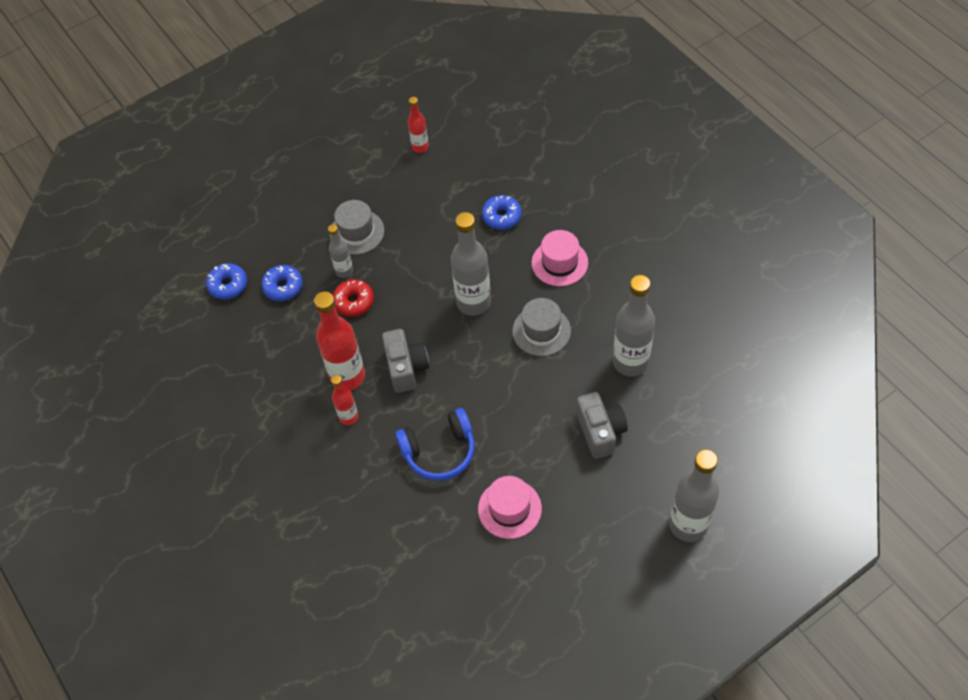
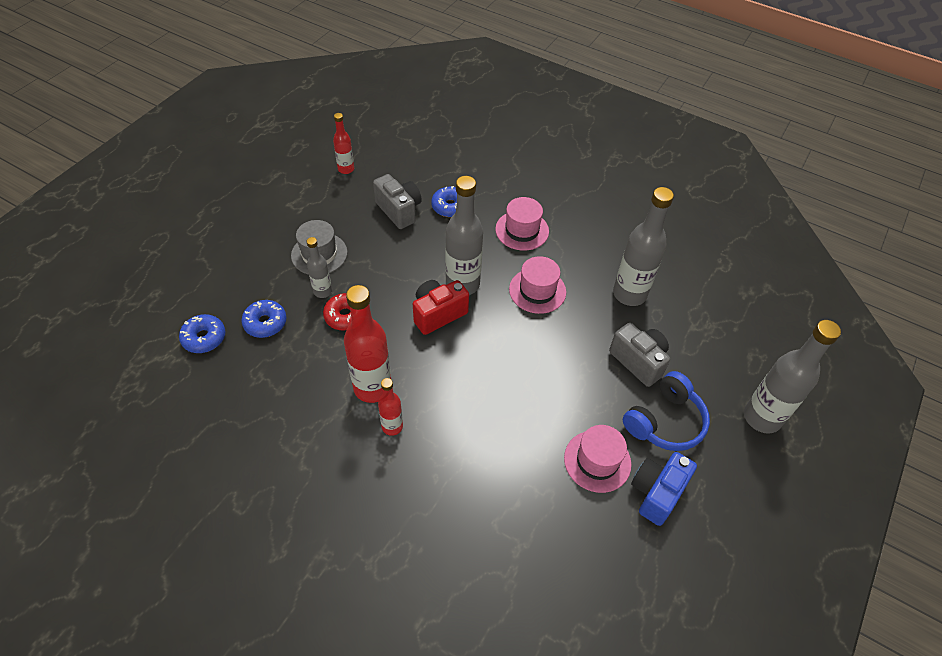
camera: 30 degrees left, 5 degrees down
(406, 368) = (428, 361): grey camera -> grey camera (399, 210)
(437, 325) = (438, 314): none -> red camera
(439, 451) = (500, 429): blue headphones -> blue headphones (665, 421)
(541, 331) = (537, 290): grey hat -> pink hat
(547, 555) = (656, 493): none -> blue camera

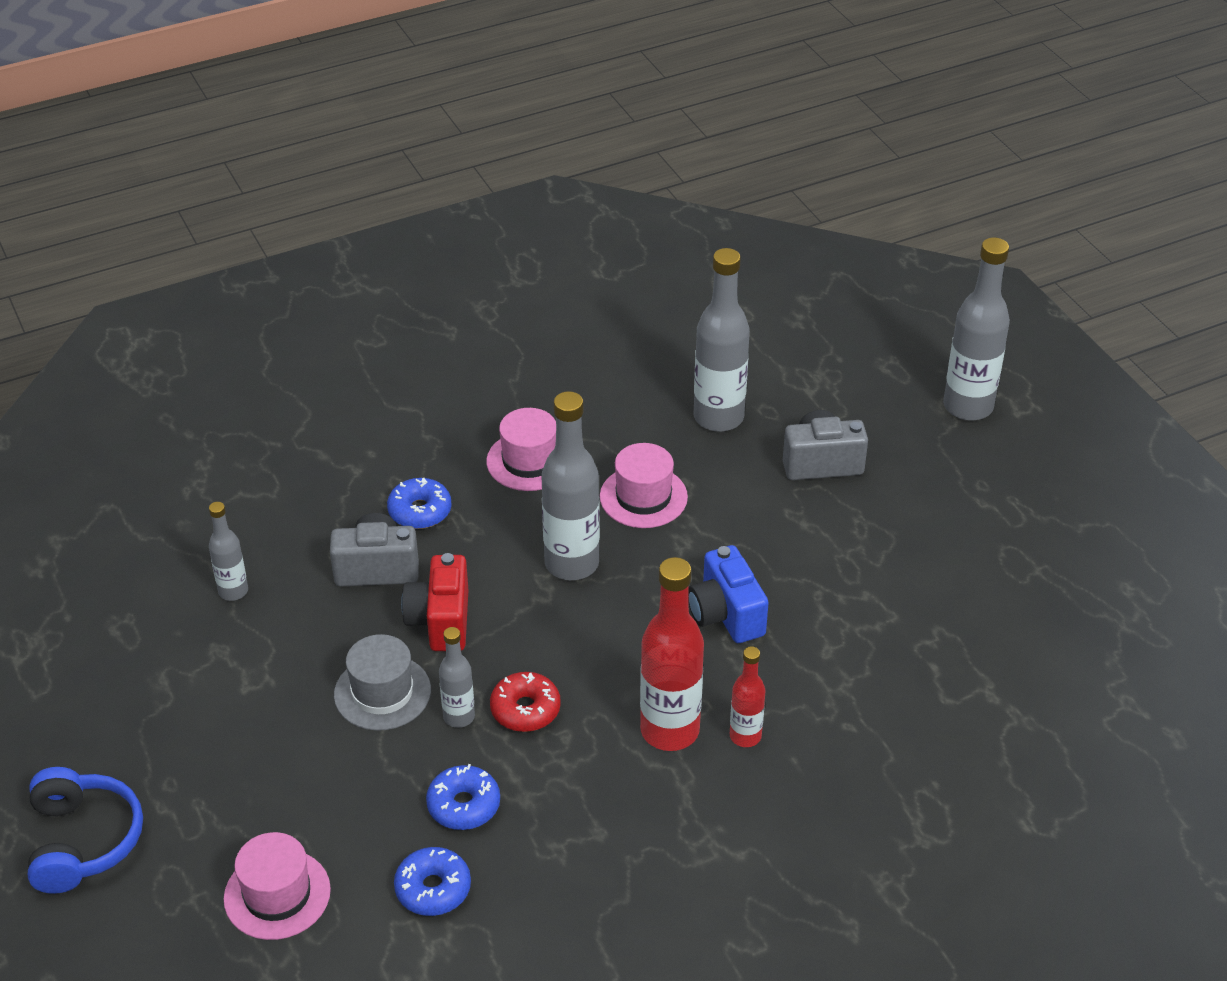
camera: 55 degrees left, 10 degrees down
(346, 169) = (233, 591): red bottle -> grey bottle
(438, 314) = (601, 611): red camera -> red camera (440, 621)
(597, 461) = (927, 569): pink hat -> pink hat (277, 894)
(656, 493) = (999, 541): blue camera -> blue camera (726, 614)
(665, 421) = (917, 485): blue headphones -> blue headphones (83, 841)

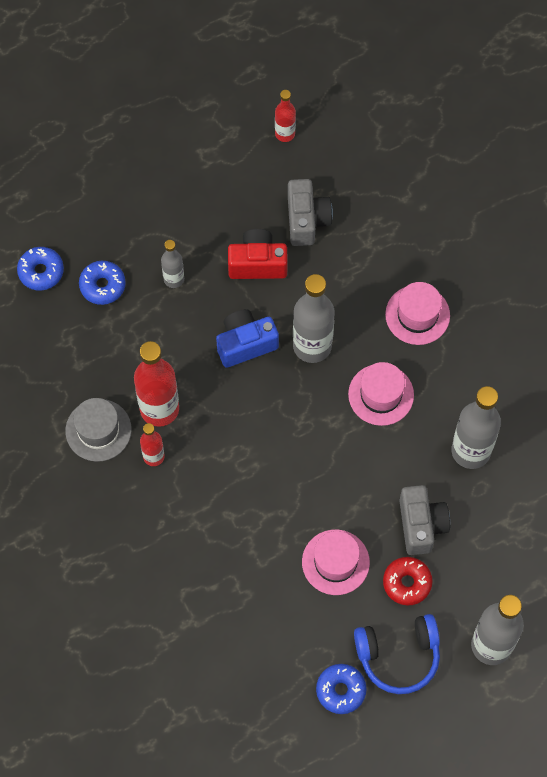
camera: 90 degrees right, 25 degrees up
(83, 841) = (83, 78): blue headphones -> blue headphones (398, 655)
(233, 591) = (285, 133): grey bottle -> red bottle
(277, 894) = (41, 187): pink hat -> pink hat (335, 562)
(382, 692) = (195, 232): grey hat -> grey hat (98, 430)
(420, 511) = (363, 243): blue donut -> blue donut (341, 690)
(525, 709) = (179, 319): red donut -> red donut (407, 583)
(726, 614) = (263, 448): blue camera -> blue camera (245, 344)

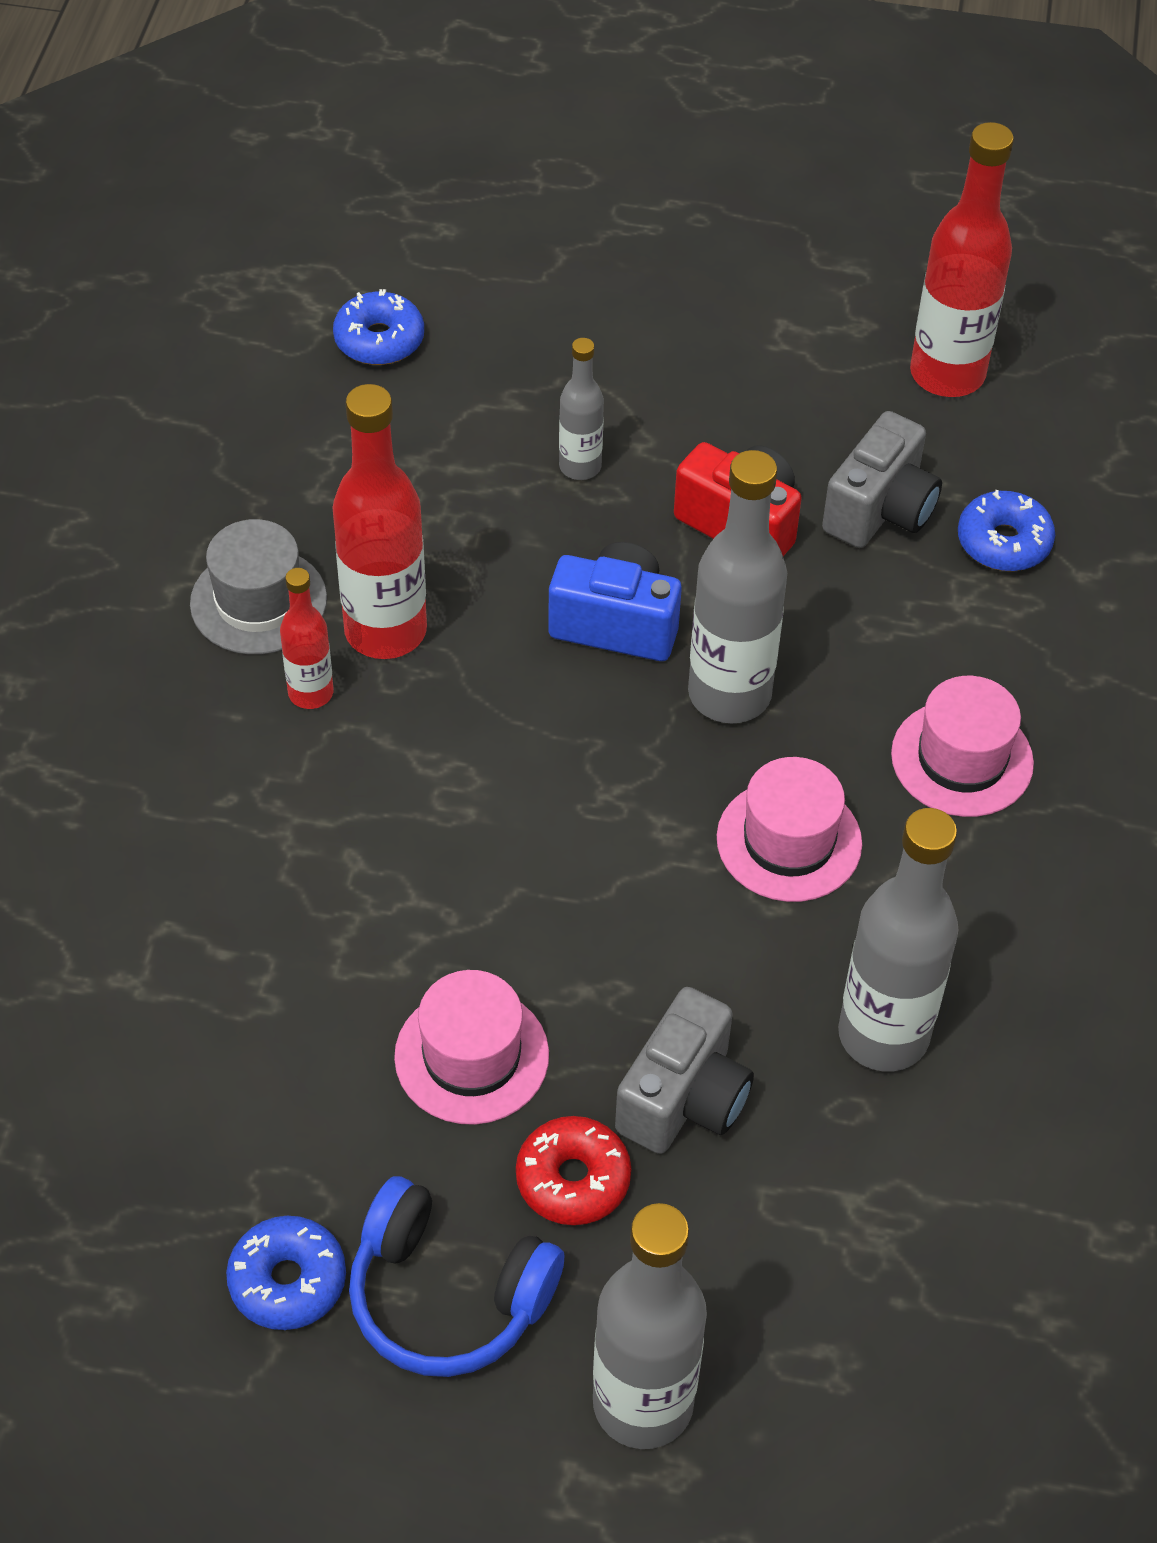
camera: 35 degrees right, 15 degrees down
(102, 285) = (457, 411): blue donut -> blue donut (1003, 542)
(285, 133) = (947, 374): red bottle -> red bottle, size x1.85

